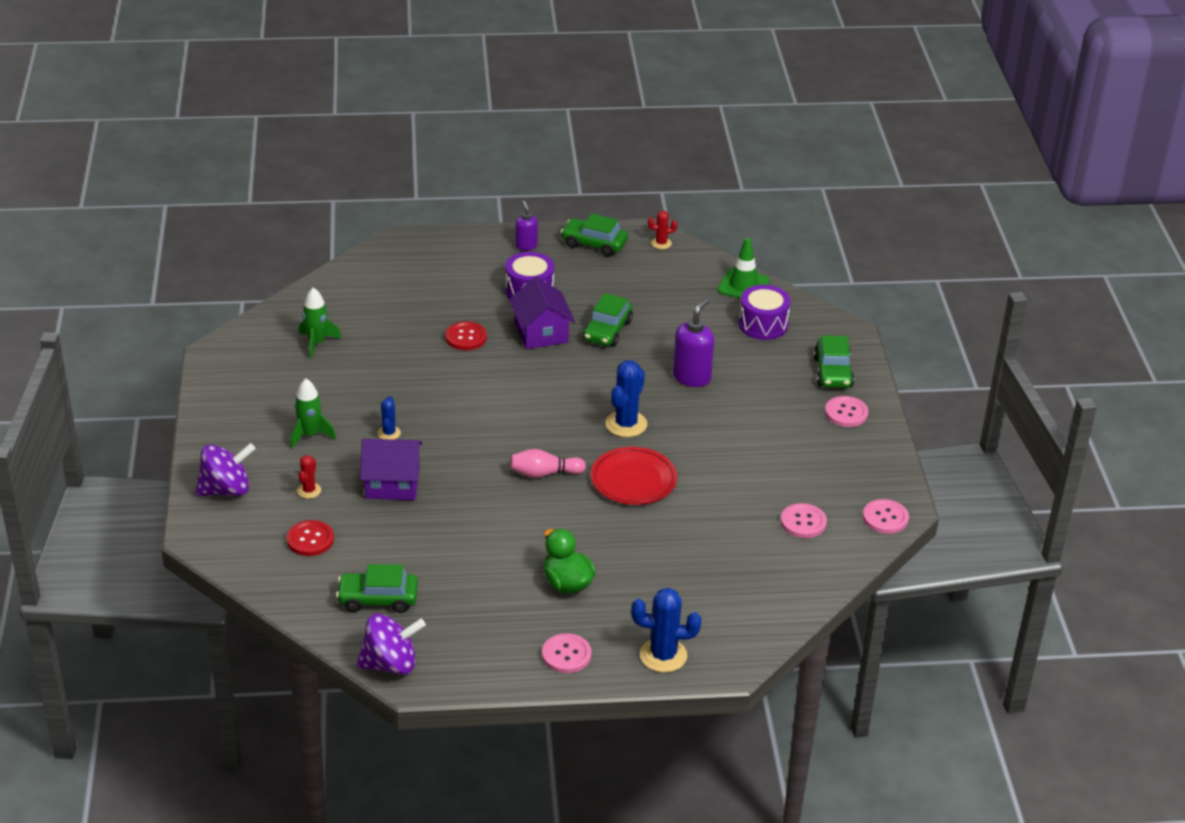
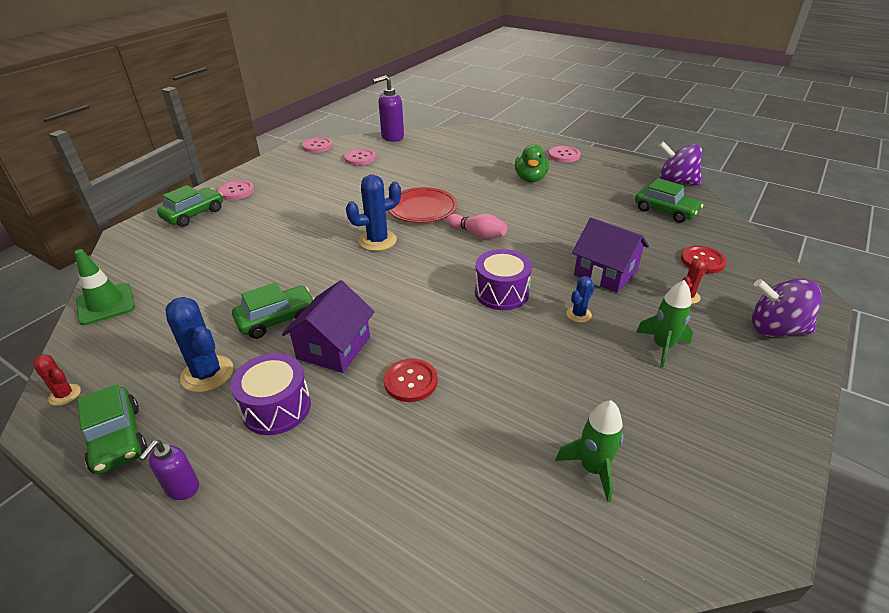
camera: 140 degrees left, 0 degrees up
(663, 655) = (512, 141): blue cactus -> blue cactus (207, 374)
(692, 377) = (282, 251): purple soap dispenser -> purple soap dispenser (392, 137)
(763, 324) = (163, 264): purple drum -> purple drum (501, 293)

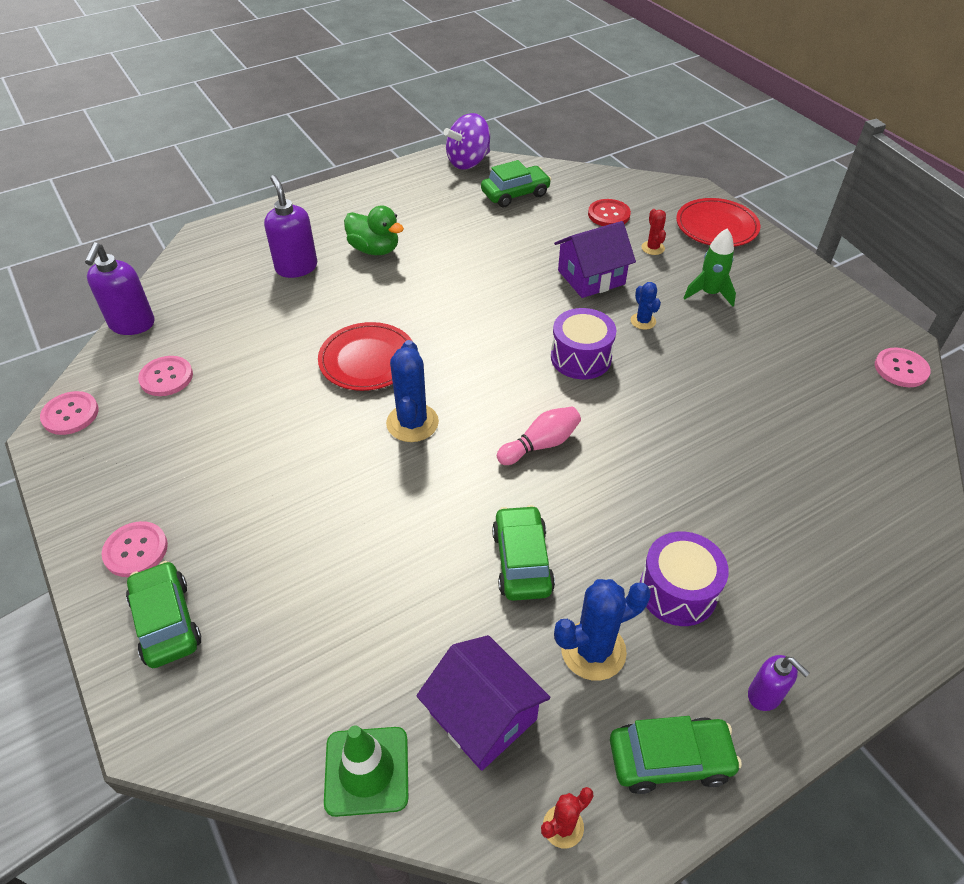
camera: 65 degrees left, 10 degrees up
(334, 347) = (602, 518): purple house -> purple house (483, 716)
(410, 381) = (683, 470): red button -> none
(477, 234) = (461, 335): pink bowling pin -> pink bowling pin (540, 444)
(484, 161) = (296, 267): none -> purple soap dispenser
(564, 155) = (343, 203): pink button -> pink button (901, 369)
(592, 469) = (826, 393): green rocket -> none
(775, 329) = (716, 227): purple spinning top -> red plate

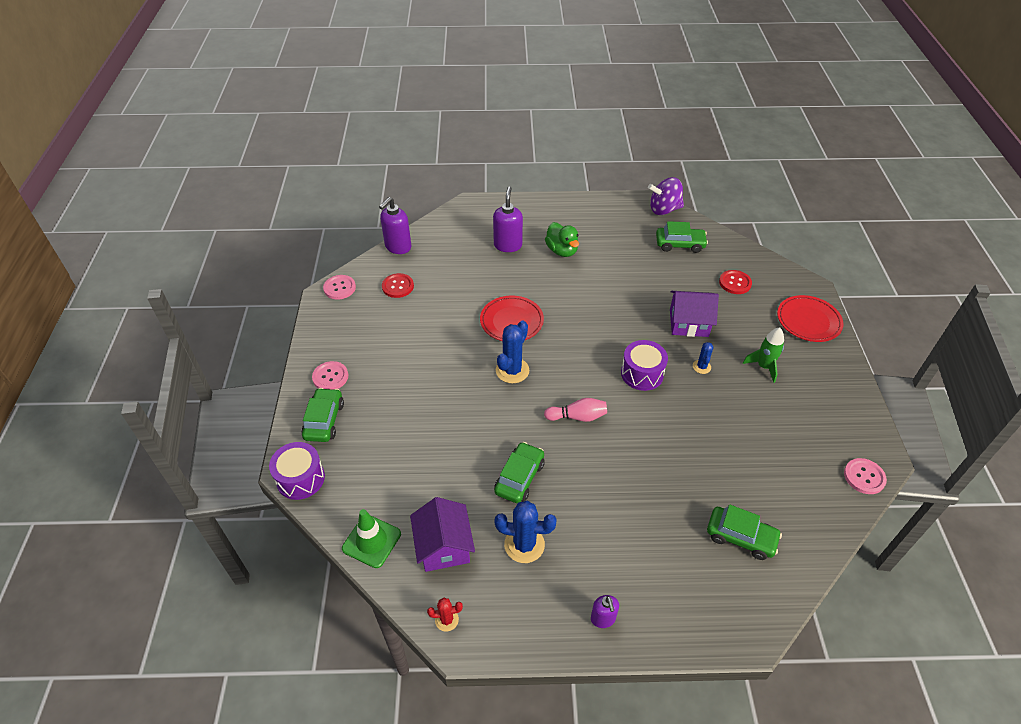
camera: 30 degrees right, 0 degrees up
(166, 377) = (398, 286): pink button -> red button
(653, 248) = (748, 319): red cactus -> none
(670, 759) = (524, 620): green car -> green car (740, 537)
(677, 591) = (596, 538): purple drum -> purple drum (300, 478)

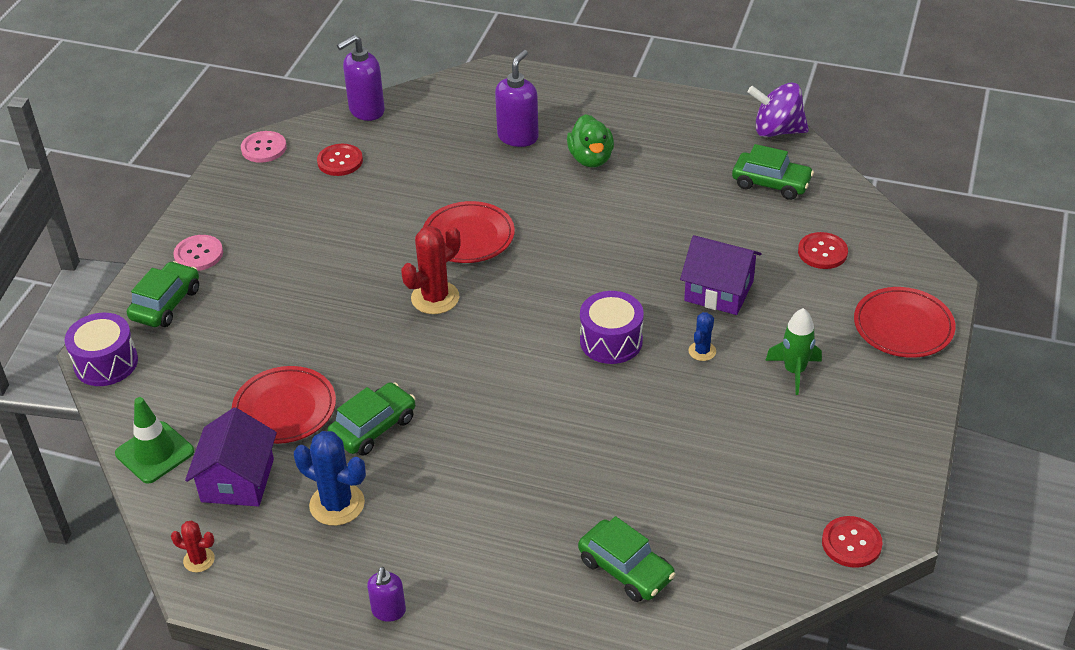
camera: 20 degrees right, 5 degrees down
(450, 480) = (284, 409): none -> red plate
(512, 370) = (435, 298): blue cactus -> red cactus
(577, 417) = (490, 374): pink bowling pin -> none
(864, 477) = (851, 543): pink button -> red button

